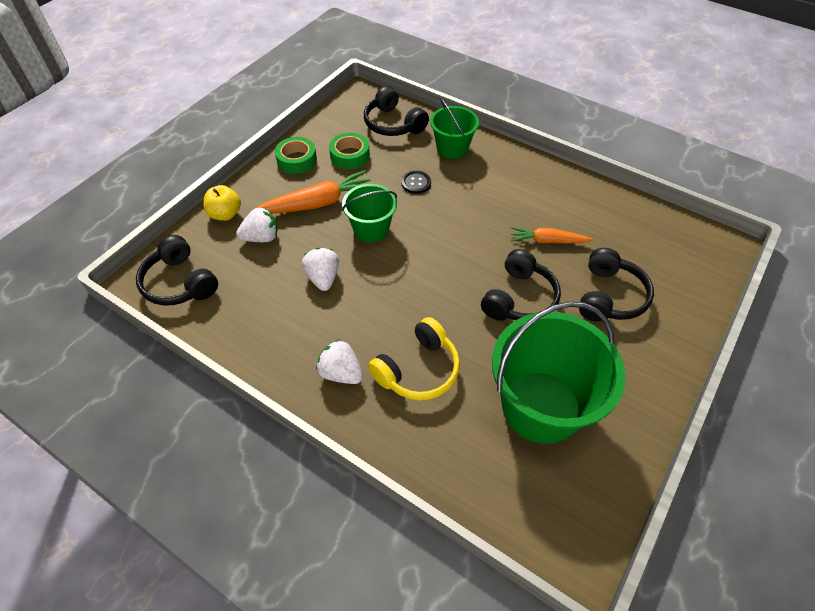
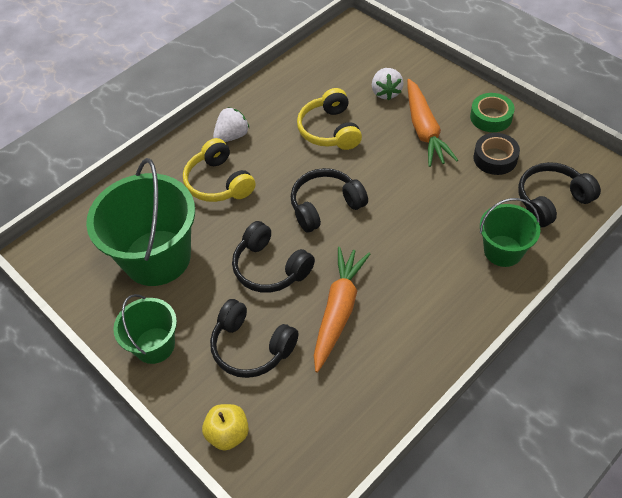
camera: 105 degrees right, 0 degrees up
(180, 283) = (345, 47): black headphones -> black headphones (325, 206)
(225, 214) = (419, 70): yellow apple -> yellow apple (228, 434)
(323, 278) = (330, 130): white strawberry -> yellow headphones
(350, 156) = (495, 158): green tape -> black tape
(371, 229) = (383, 167): green bucket -> green bucket (154, 345)
(416, 183) = (445, 209): black button -> none
(547, 241) = (338, 311): orange carrot -> orange carrot, size x1.60

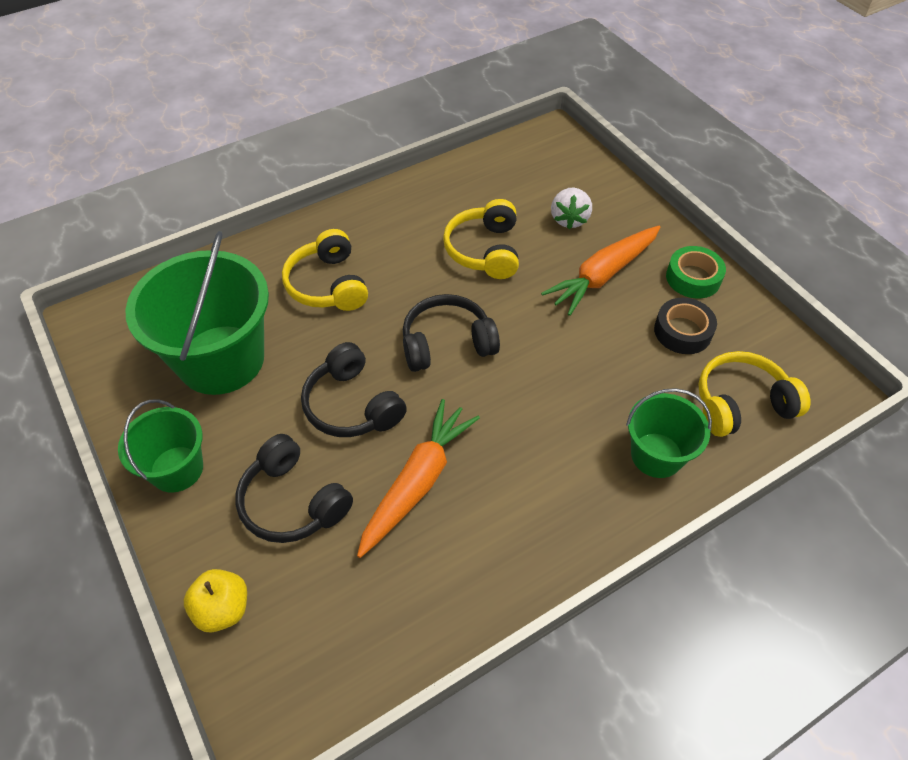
camera: 10 degrees right, 0 degrees up
(232, 136) = (364, 232): white strawberry -> none
(424, 130) = (602, 276): orange carrot -> orange carrot turned 45 degrees clockwise
(551, 201) = (741, 403): black headphones -> yellow headphones

